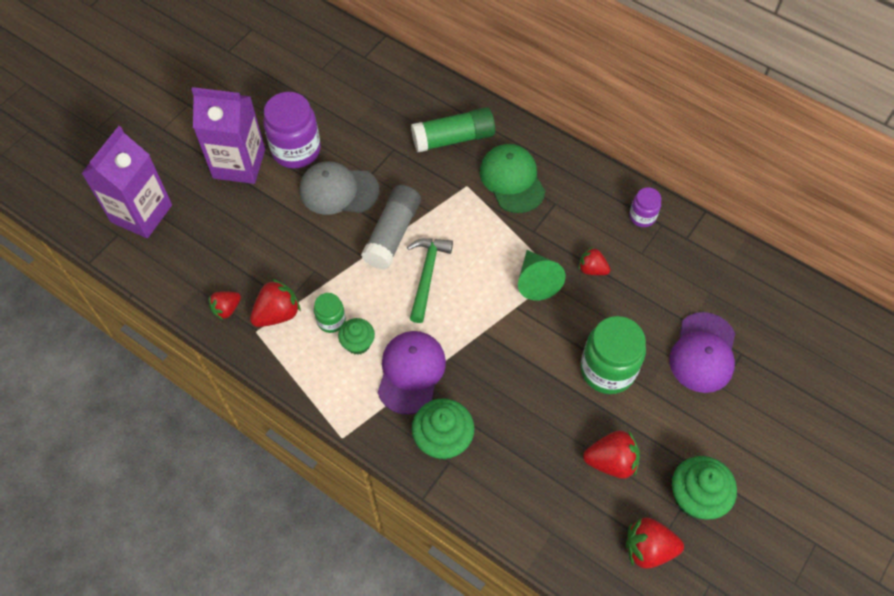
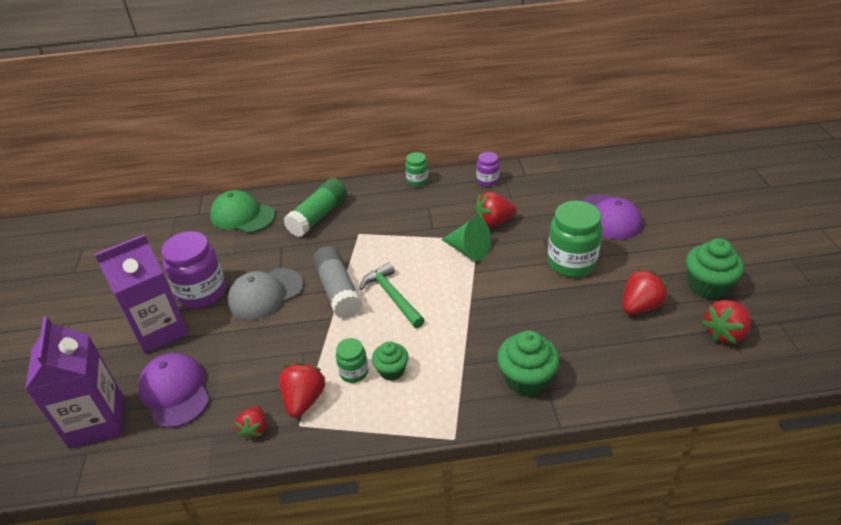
camera: 40 degrees left, 20 degrees down
(411, 372) = (452, 358): purple cap -> purple cap (175, 391)
(512, 180) = (385, 212): green cap -> green cap (242, 216)
(578, 164) = (417, 181): none -> green jar
(592, 269) = (493, 222): red strawberry -> red strawberry, size x1.55

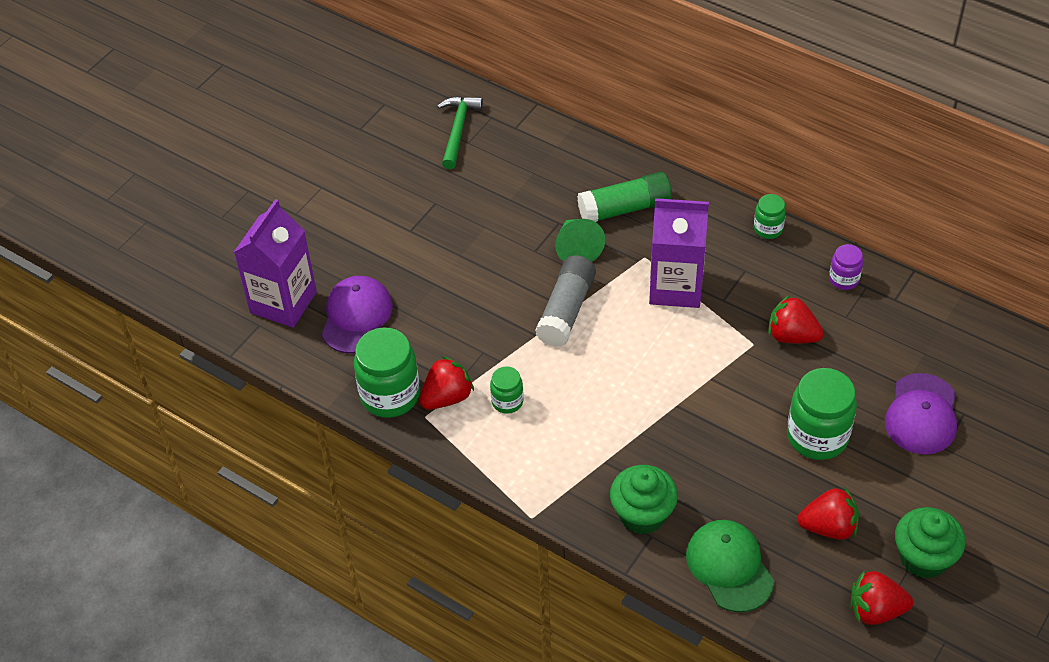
camera: 40 degrees right, 10 degrees up
(160, 330) = (386, 246): purple carton -> purple carton (676, 287)
(202, 293) = (449, 229): purple jar -> none
(242, 216) = (554, 158): green cap -> green cap (729, 567)
(255, 429) = (390, 395): red strawberry -> green jar
(265, 294) = (501, 268): grey cap -> none
(391, 370) = (539, 423): green cupcake -> none
(392, 296) = (609, 350): green hammer -> green hammer (458, 130)
(468, 250) = (731, 351): green cone -> green cone (576, 248)

